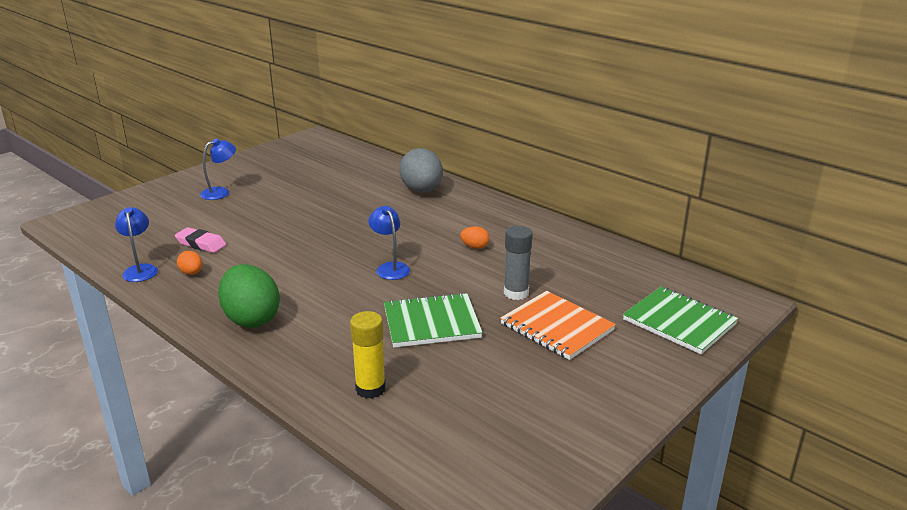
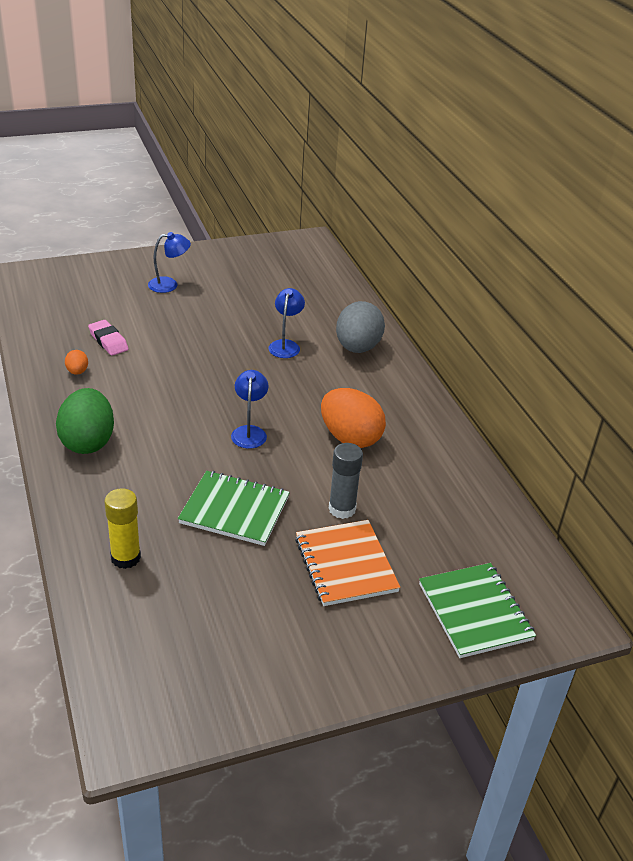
camera: 25 degrees right, 10 degrees up
(140, 269) = (40, 352): blue lamp -> blue lamp (285, 345)
(475, 247) = (350, 438): orange egg -> orange egg, size x2.22

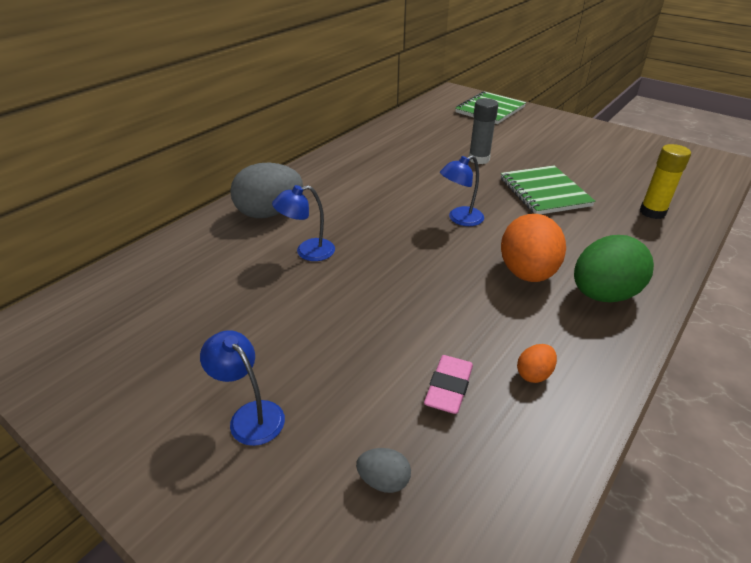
camera: 120 degrees left, 0 degrees up
(90, 302) = (383, 480): none -> grey egg
(345, 565) = (519, 145): orange notebook -> none
(350, 438) = (404, 178): orange egg -> orange egg (527, 273)

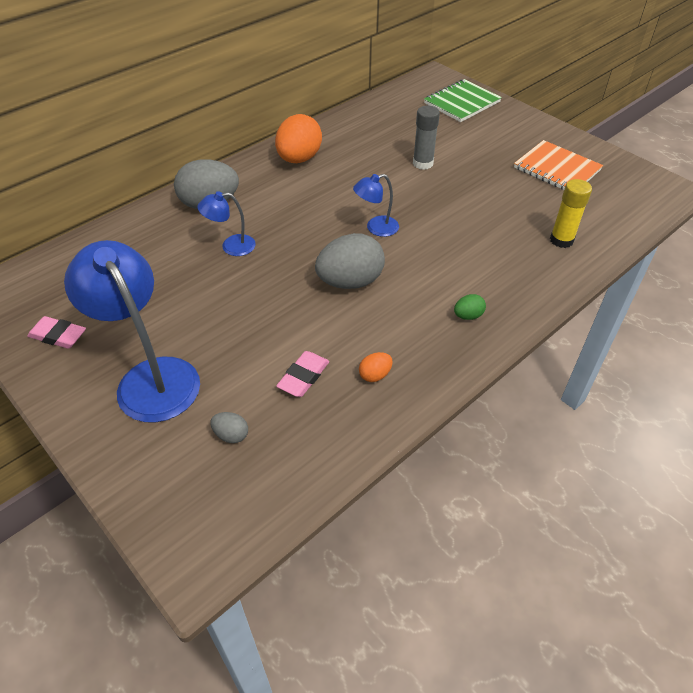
camera: 10 degrees right, 10 degrees up
(111, 378) = (58, 336): none -> pink eraser
(250, 415) = (151, 377): blue lamp -> blue lamp, size x2.03
(456, 274) = (350, 282): none -> grey egg
(527, 273) = (411, 288): orange egg -> orange egg (299, 159)
(544, 192) = (468, 207): green notebook -> none
(603, 294) = (468, 316): green egg -> green egg, size x0.45
(608, 154) = (556, 169): none -> orange notebook

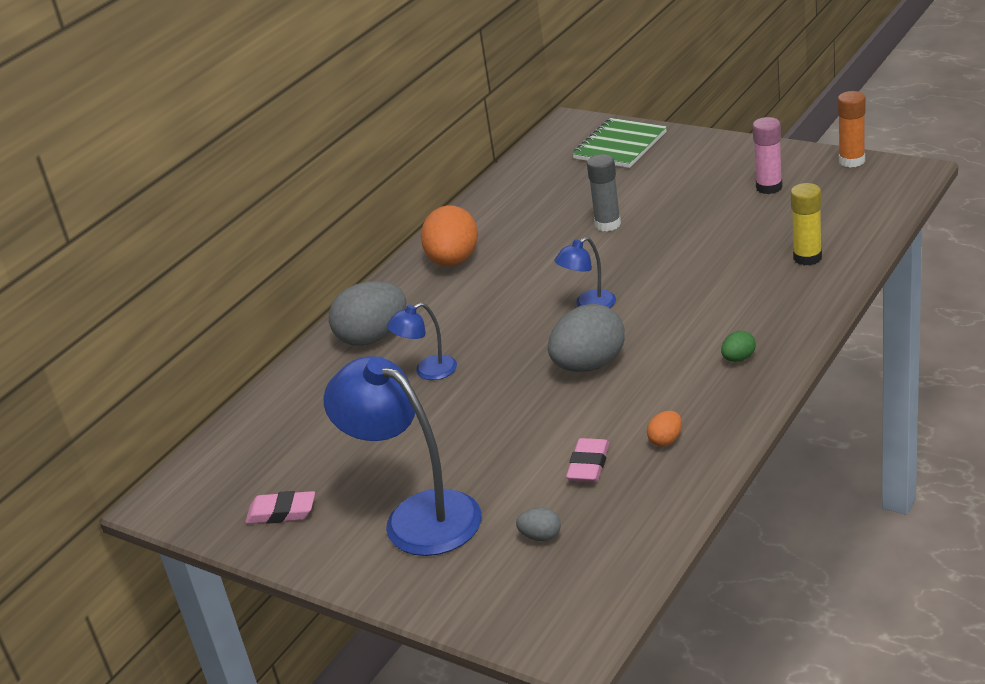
camera: 10 degrees left, 15 degrees down
(556, 169) = (769, 187): orange notebook -> pink glue stick
(630, 166) = (852, 161): none -> orange glue stick

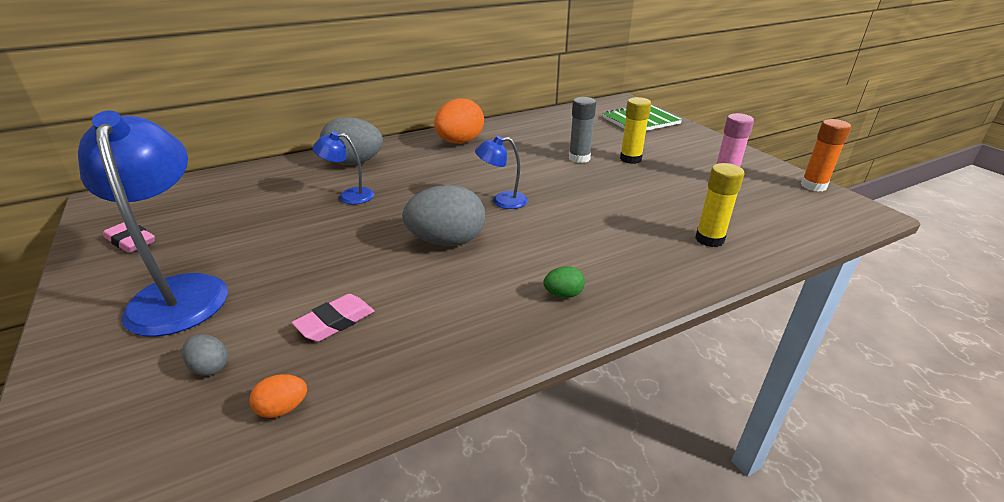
camera: 25 degrees right, 0 degrees up
(660, 202) = (630, 159): none -> yellow glue stick
(666, 440) = (417, 336): orange egg -> orange egg (283, 408)

